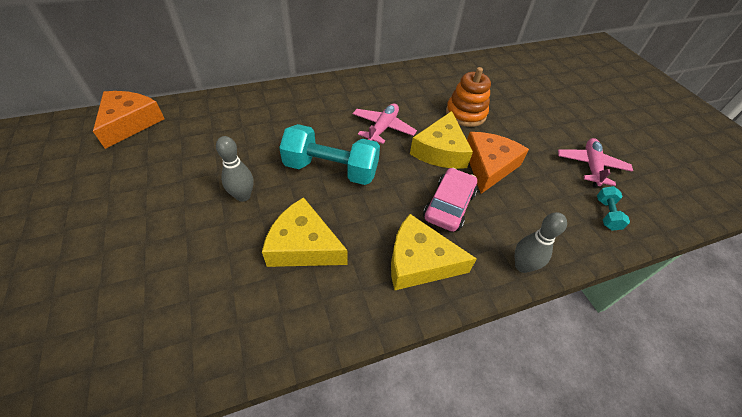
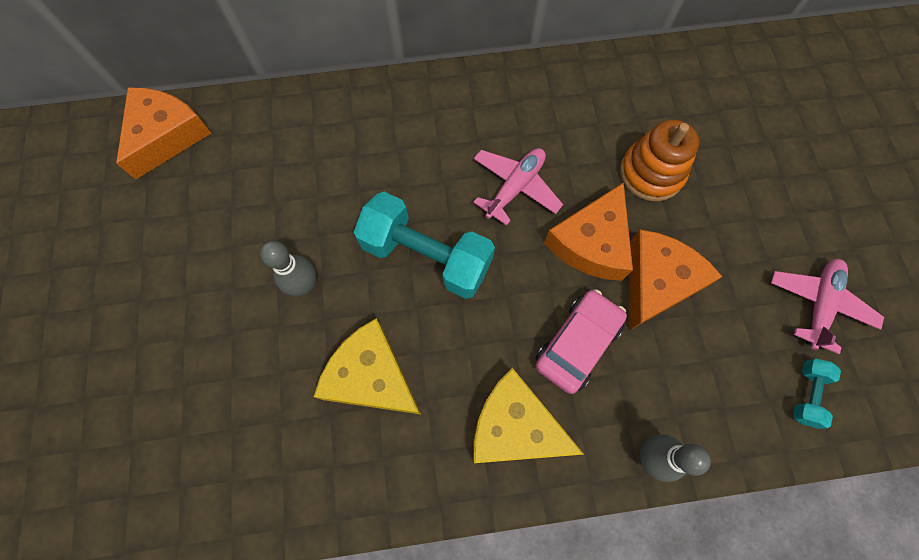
camera: 15 degrees right, 20 degrees up
(440, 151) = (591, 243): yellow cheese -> orange cheese

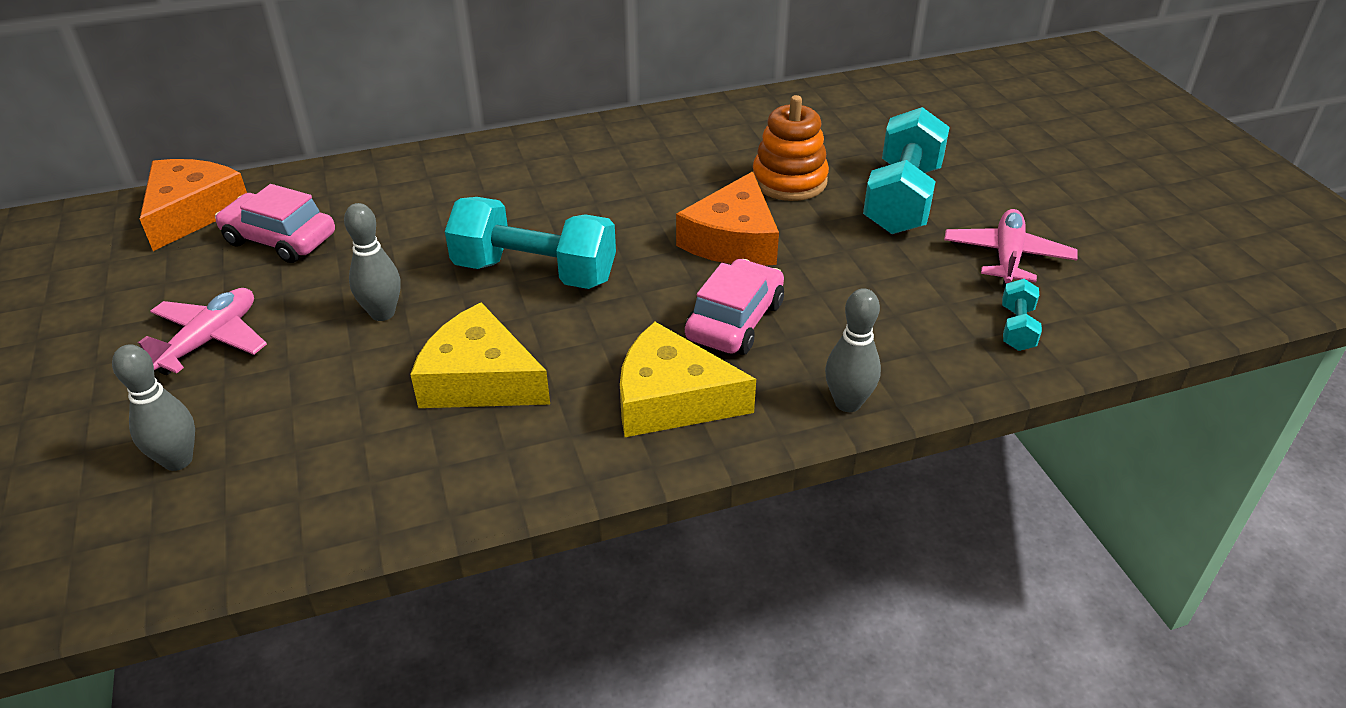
camera: 10 degrees left, 30 degrees down
(148, 424) = (178, 460): none -> grey bowling pin
(232, 181) = (280, 239): none -> pink car
(515, 187) = (633, 208): pink plane -> pink plane (210, 340)
(656, 282) = (817, 261): orange cheese -> none
(743, 213) = (902, 199): none -> turquoise dumbbell

